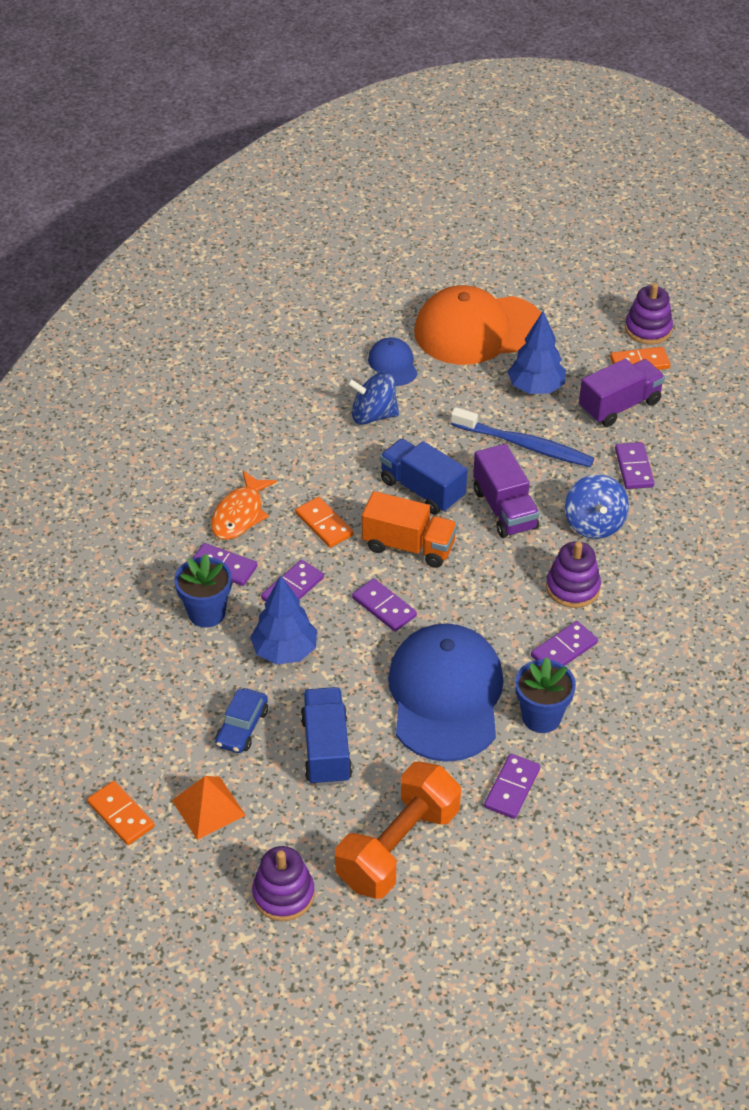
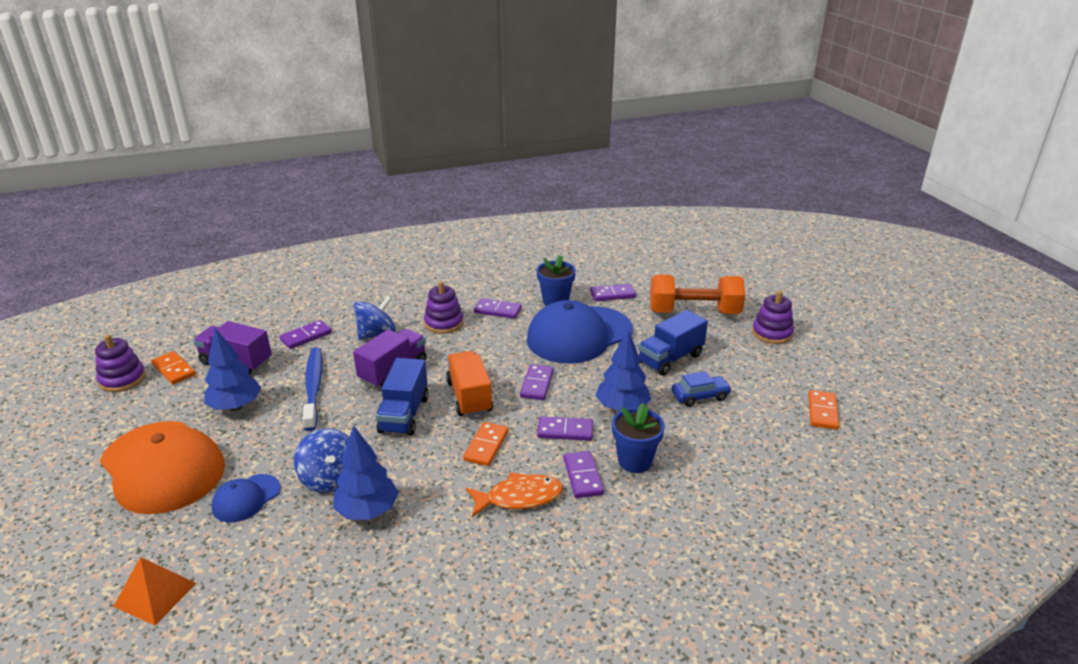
camera: 125 degrees left, 15 degrees down
(208, 807) = (767, 381): orange pyramid -> orange pyramid (155, 594)
(312, 423) = (367, 511): none -> blue tree

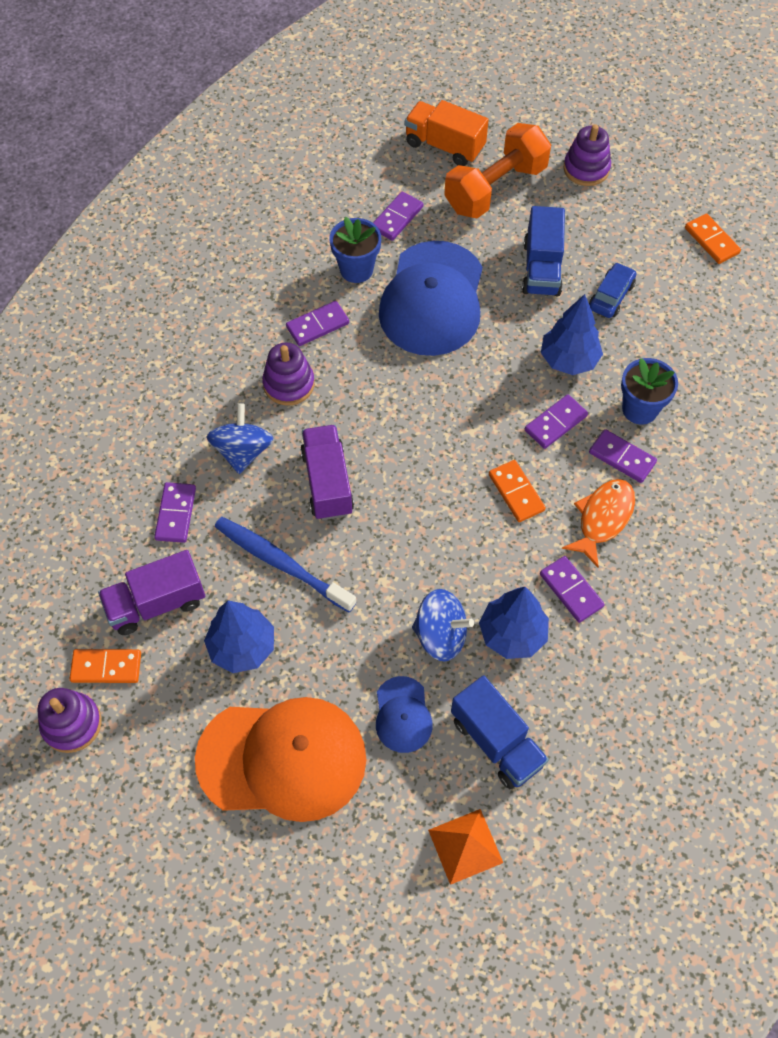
camera: 45 degrees left, 30 degrees up
(404, 414) = (406, 520): blue truck -> blue truck (496, 742)
(469, 397) = (434, 453): orange truck -> orange truck (444, 146)
(537, 384) = (471, 390): purple domino -> purple domino (571, 590)

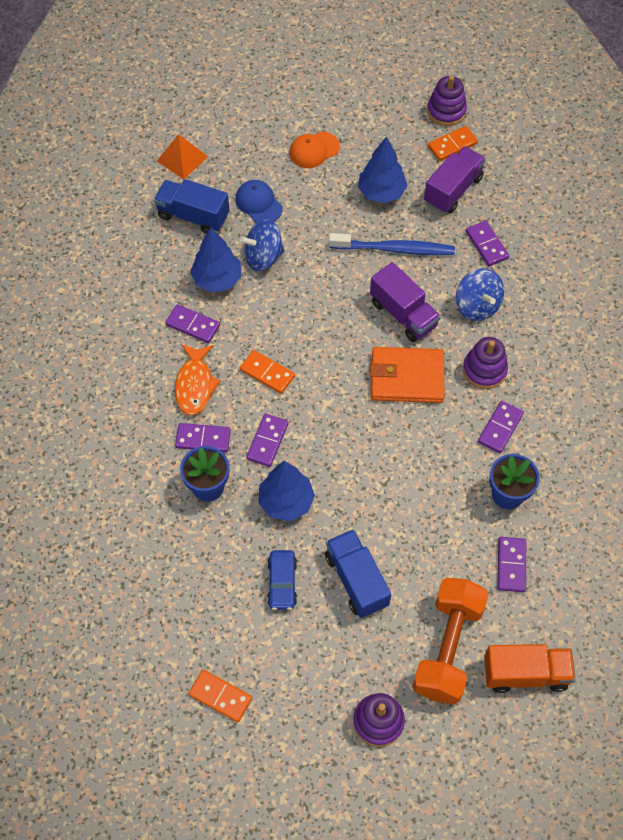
camera: 150 degrees right, 0 degrees up
(282, 759) = (314, 150): orange cap -> orange cap, size x0.47
(372, 415) = (407, 377): none -> orange wallet
(432, 299) = (427, 500): blue cap -> none

